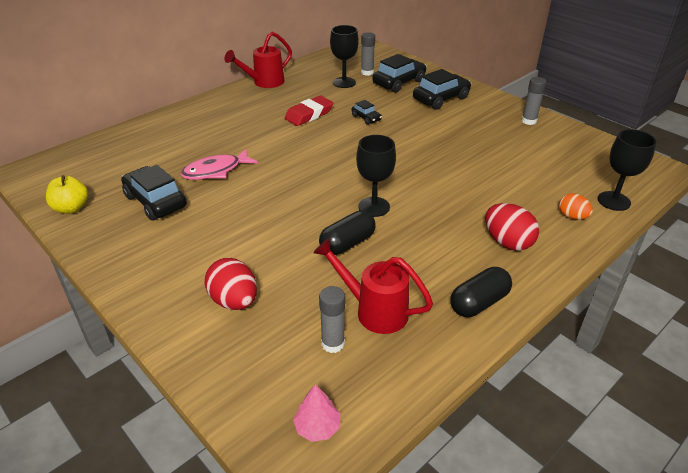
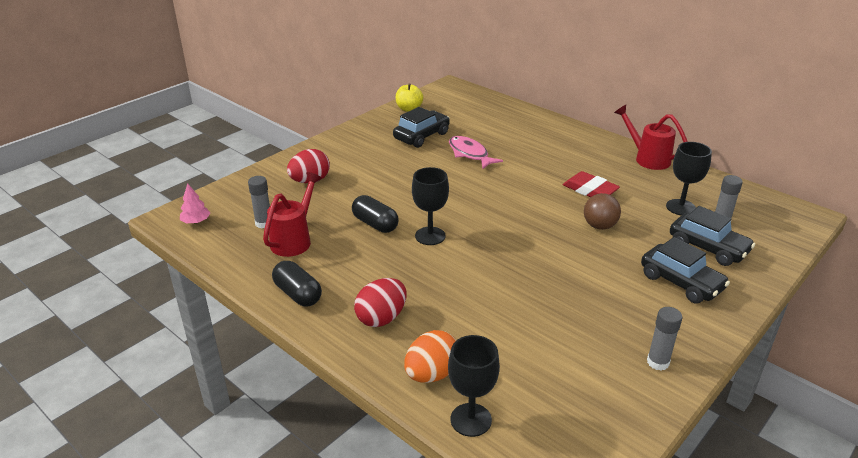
camera: 85 degrees right, 5 degrees down
(366, 118) = (599, 226): black car -> brown ball
(572, 216) = (432, 374): orange egg -> orange egg, size x1.60

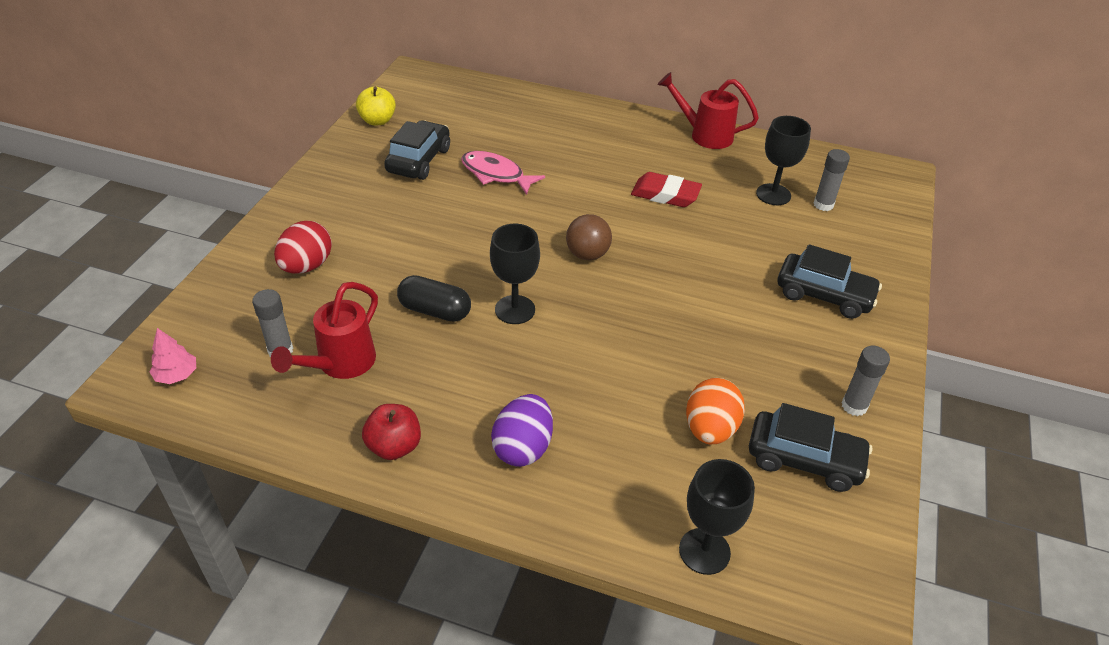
camera: 25 degrees left, 10 degrees up
(294, 240) = (340, 364): red watering can -> red watering can turned 150 degrees counterclockwise
(298, 294) = (394, 446): black capsule -> red apple
(381, 318) = (523, 447): red egg -> purple egg
(432, 374) = (627, 506): orange egg -> orange egg (710, 429)
(599, 226) = (702, 242): brown ball -> brown ball (587, 254)
(708, 248) = (827, 242): black car -> black car (804, 459)

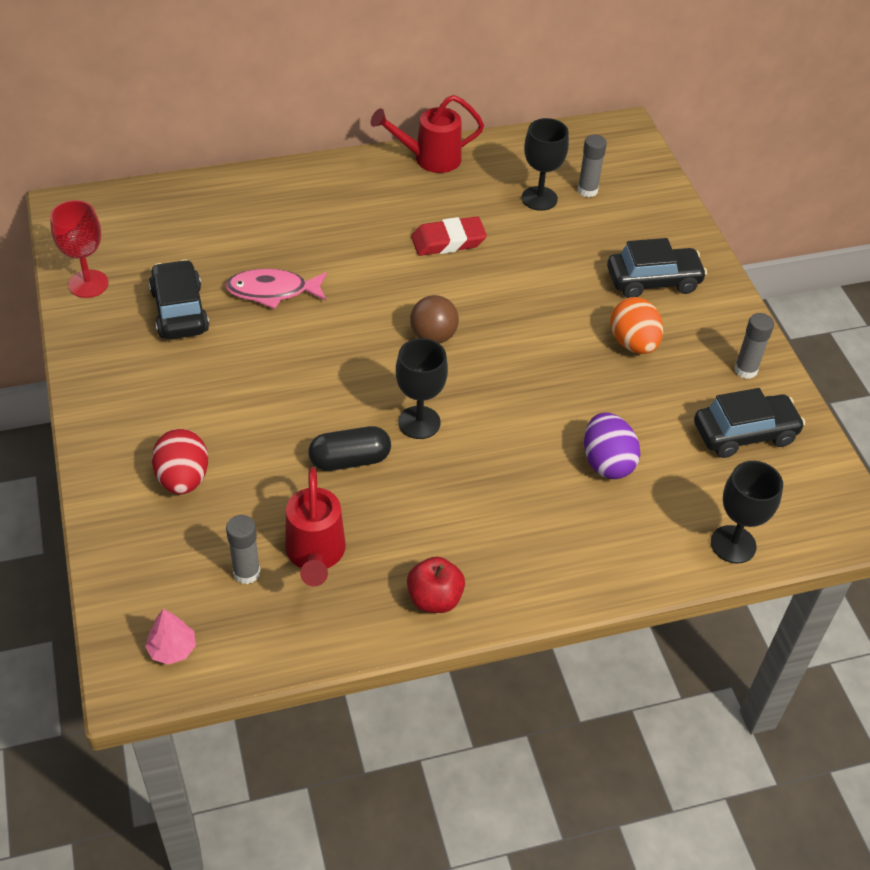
camera: 35 degrees left, 5 degrees up
(377, 121) = (88, 284): yellow apple -> red goblet
(523, 447) = (537, 540): purple egg -> purple egg (607, 462)
(710, 429) = (661, 446): orange egg -> orange egg (633, 343)

